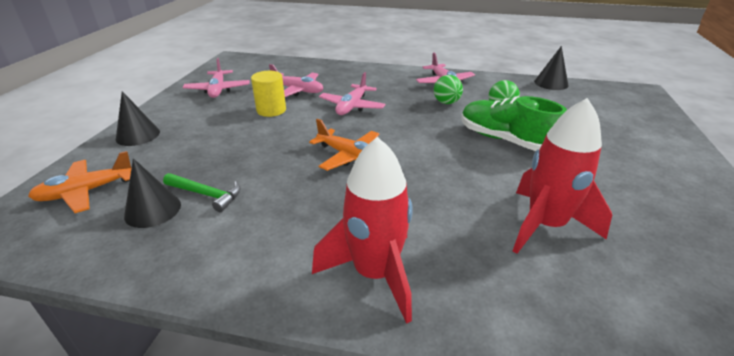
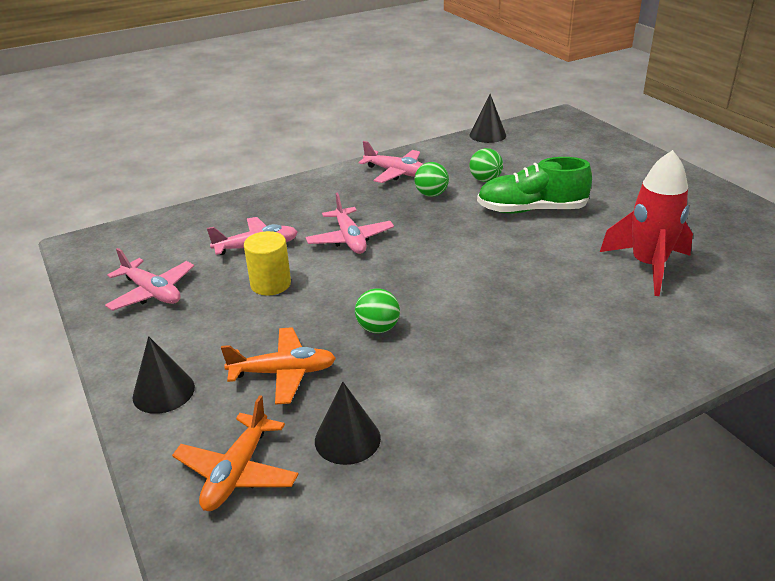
camera: 40 degrees left, 0 degrees up
(206, 194) = (370, 396): green hammer -> none
(278, 160) = (378, 328): none -> green ball
(349, 156) = (434, 289): orange plane -> orange plane (283, 373)
(375, 274) = (602, 364): red rocket -> none

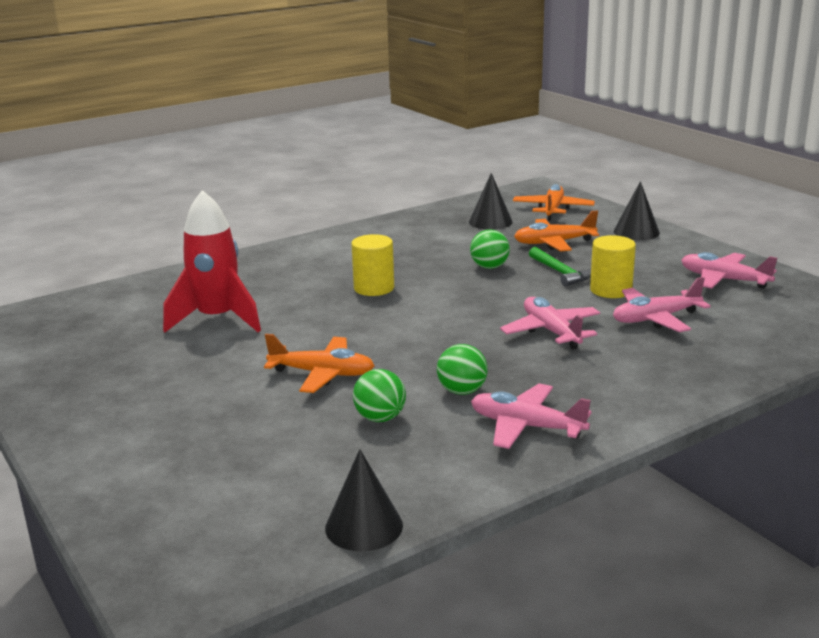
camera: 175 degrees right, 10 degrees down
(305, 313) = (560, 273): none -> green hammer
(506, 301) = (374, 288): none -> yellow cylinder
(531, 210) = (322, 374): green shoe -> orange plane

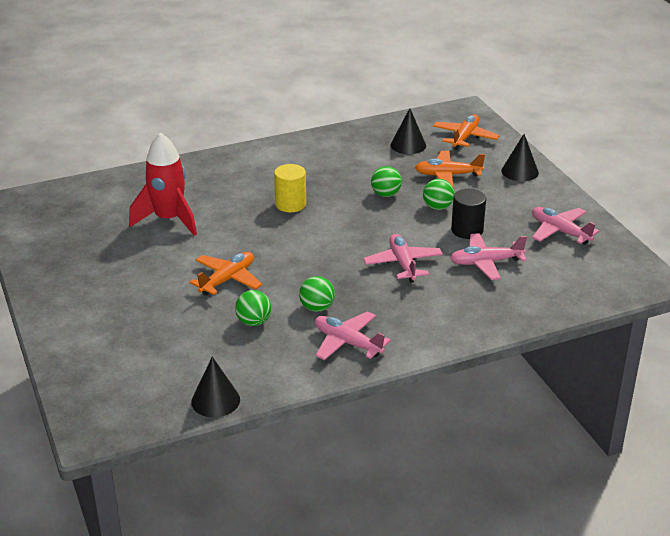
camera: 10 degrees right, 10 degrees up
(322, 374) = (227, 279): orange plane -> orange plane turned 75 degrees counterclockwise
(560, 273) = (437, 207): green hammer -> green ball
(611, 290) = (467, 230): yellow cylinder -> black cylinder

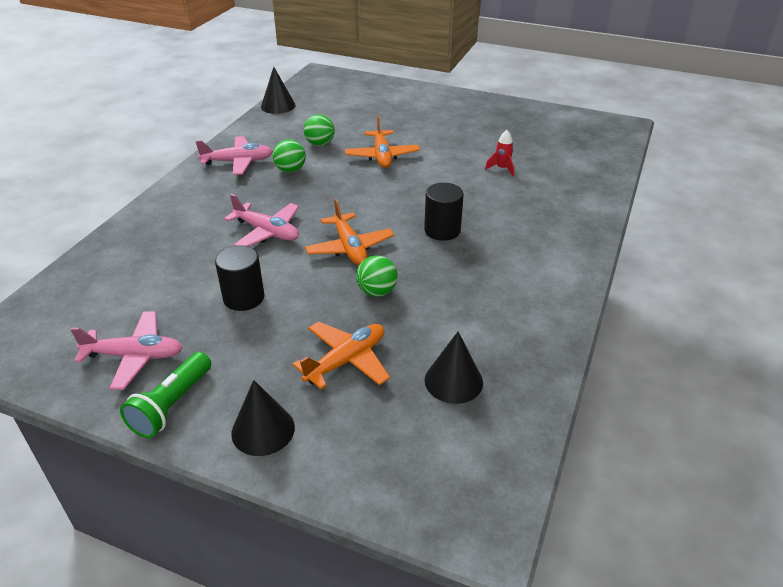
camera: 135 degrees right, 5 degrees up
(169, 220) = (502, 168): red rocket -> red rocket, size x0.43
(290, 204) = (442, 230): yellow cylinder -> black cylinder
(437, 207) = (305, 307): green ball -> none
(465, 137) = (405, 451): orange plane -> orange plane (349, 247)
(486, 262) = (190, 273): pink plane -> none
(556, 200) = (171, 405): none -> green flashlight

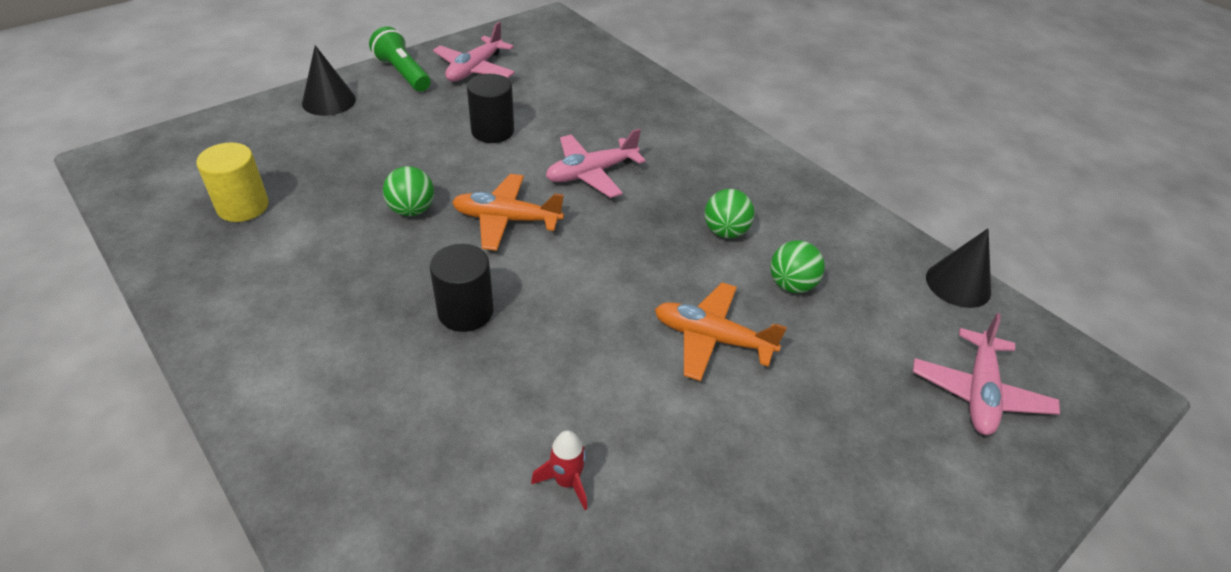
camera: 115 degrees right, 5 degrees up
(238, 162) = (776, 195): pink plane -> pink plane (979, 392)
(346, 361) = (345, 158): orange plane -> none
(453, 381) = (243, 206): black cone -> yellow cylinder

